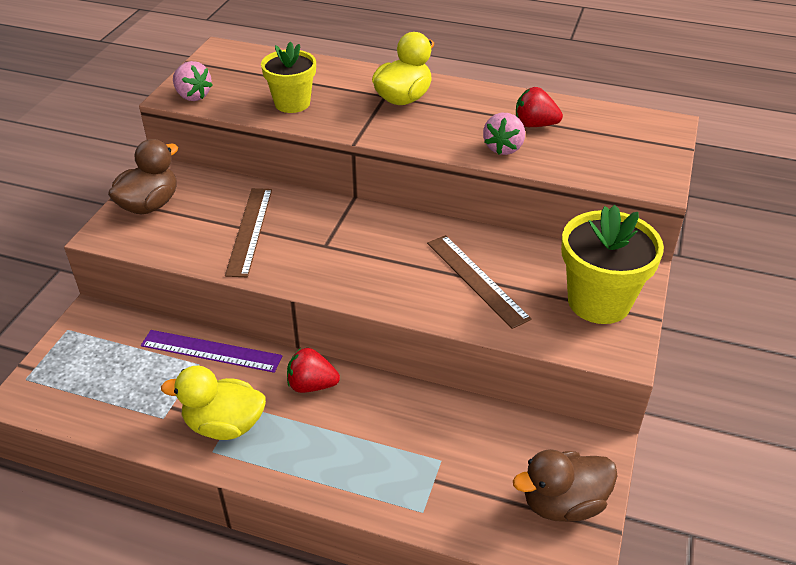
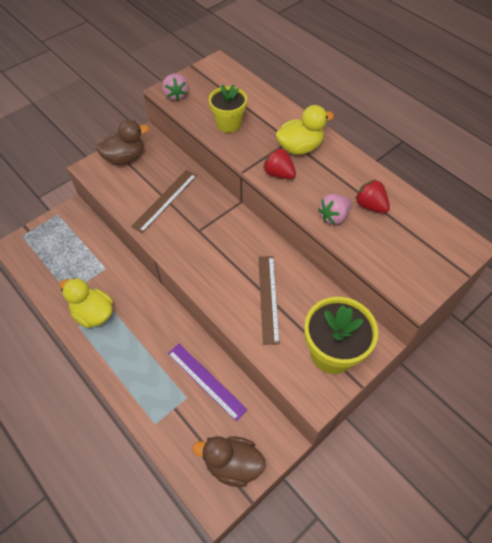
camera: 30 degrees right, 15 degrees up
(211, 351) = (116, 263): purple ruler -> purple ruler (206, 380)
(312, 385) = (152, 312): red strawberry -> red strawberry (279, 174)

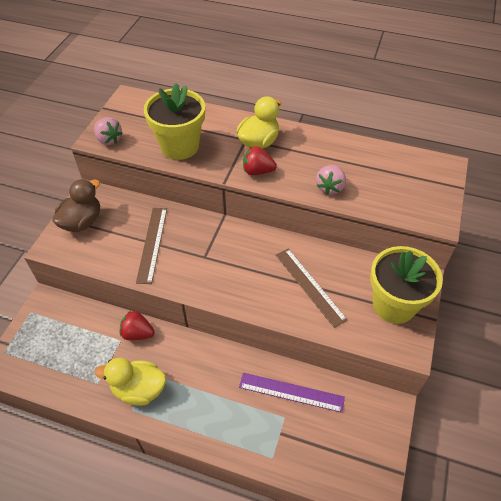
camera: 30 degrees left, 5 degrees down
(228, 124) = (180, 146): yellow flower pot -> yellow flower pot, size x1.51
(232, 464) = (365, 451): brown duck -> none
(370, 206) = (352, 166): red strawberry -> red strawberry (137, 333)

